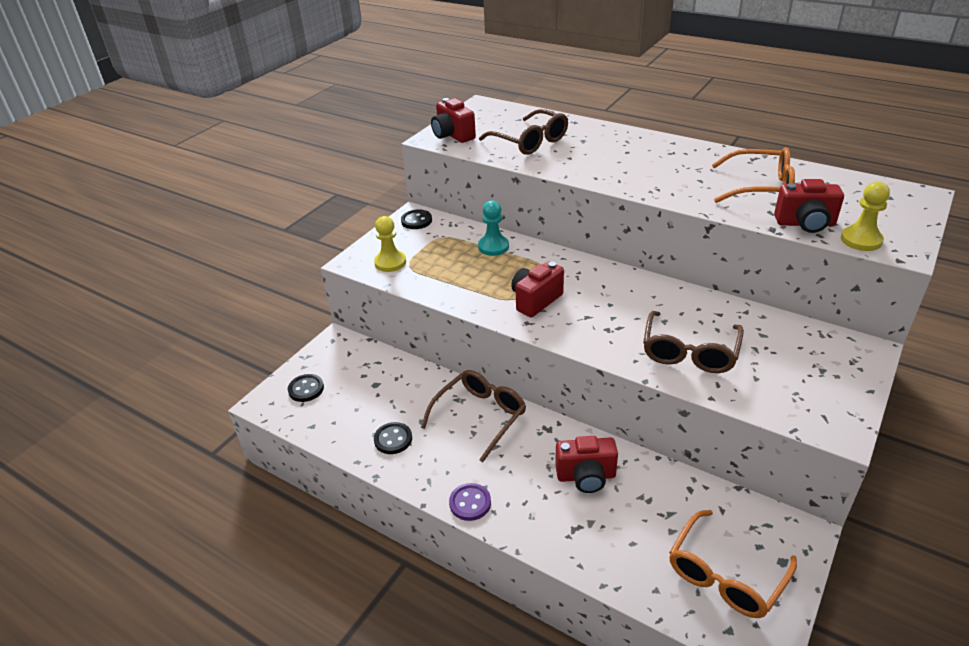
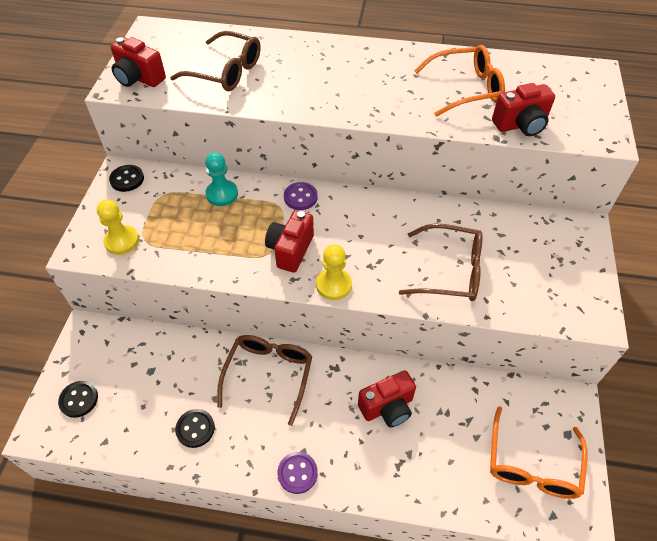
camera: 25 degrees left, 15 degrees up
(565, 263) = (300, 197): none -> purple button
(689, 352) = (450, 271): brown glasses -> brown glasses turned 75 degrees counterclockwise
(861, 240) = (571, 134): yellow pawn -> yellow pawn (333, 285)

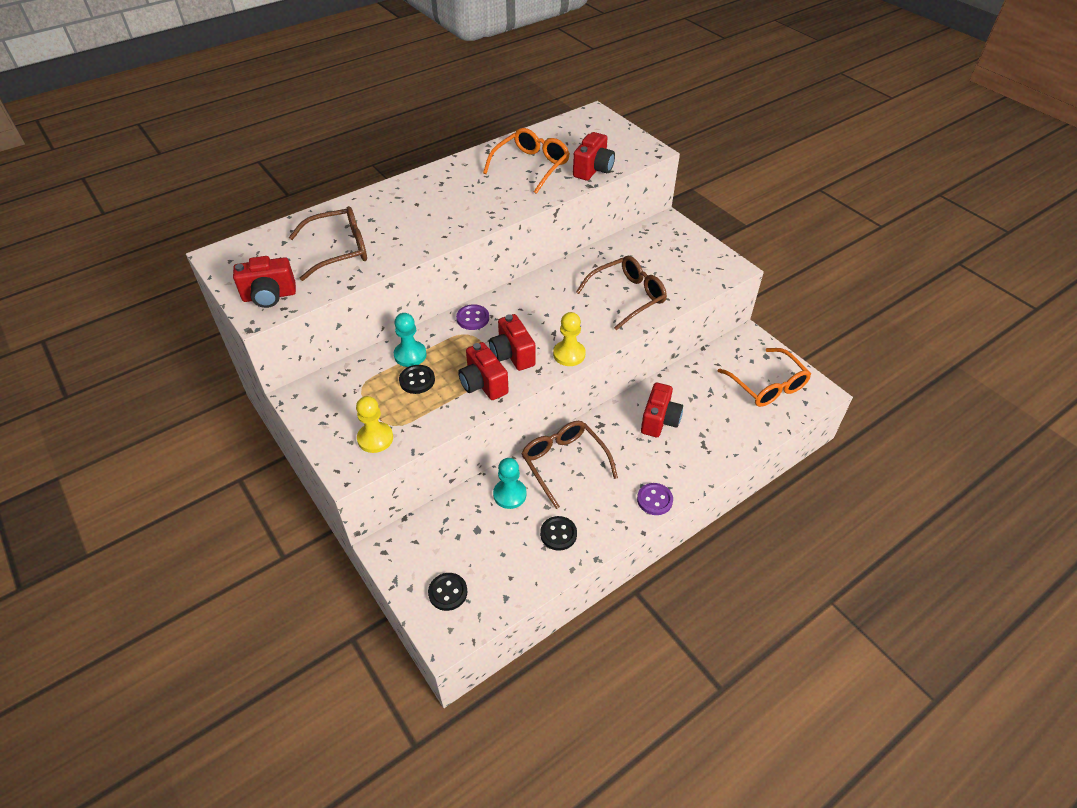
camera: 45 degrees left, 5 degrees down
(127, 179) = (313, 397): black button -> black button (417, 380)
(202, 364) = (509, 494): none -> turquoise pawn
(239, 257) = (483, 384): none -> red camera

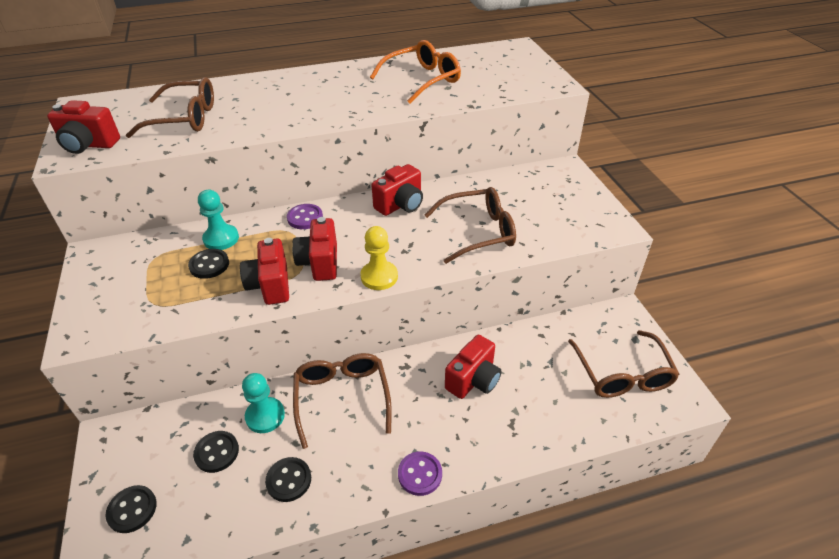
camera: 20 degrees right, 5 degrees down
(375, 438) = (127, 313): yellow pawn -> none
(488, 532) = (217, 452): none -> black button
(593, 170) = (484, 93): red camera -> red camera (400, 205)
(767, 385) = (622, 374): orange glasses -> brown glasses

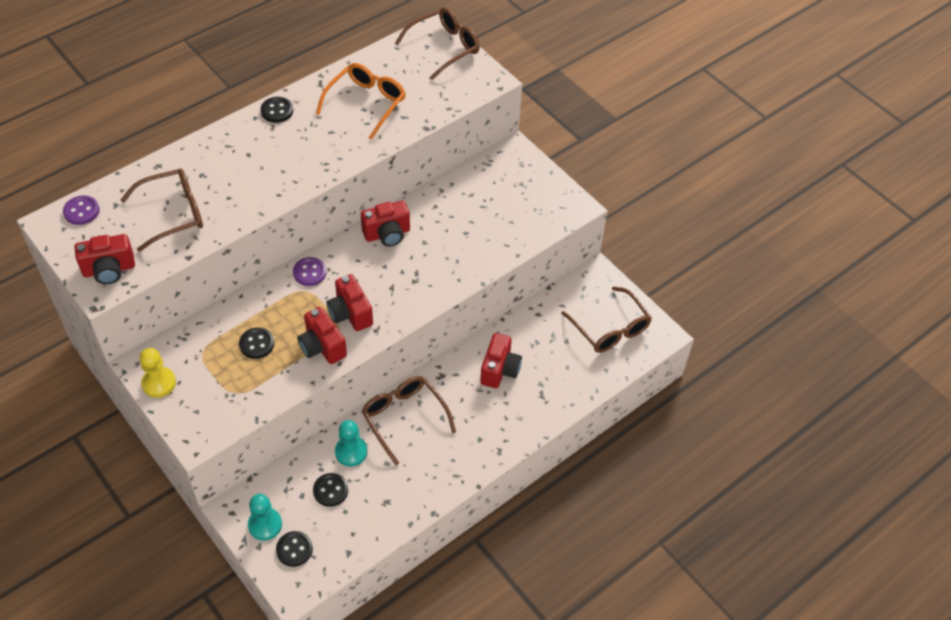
camera: 25 degrees left, 10 degrees up
(221, 239) = (248, 316): turquoise pawn -> turquoise pawn (265, 525)
(289, 480) = (398, 490): black button -> black button (277, 111)
(379, 277) = (406, 312): yellow pawn -> yellow pawn (159, 383)
(400, 205) = (387, 234): red camera -> red camera turned 45 degrees clockwise
(420, 474) = (490, 453): purple button -> purple button (81, 211)
(478, 232) = (466, 244): brown glasses -> brown glasses (444, 48)

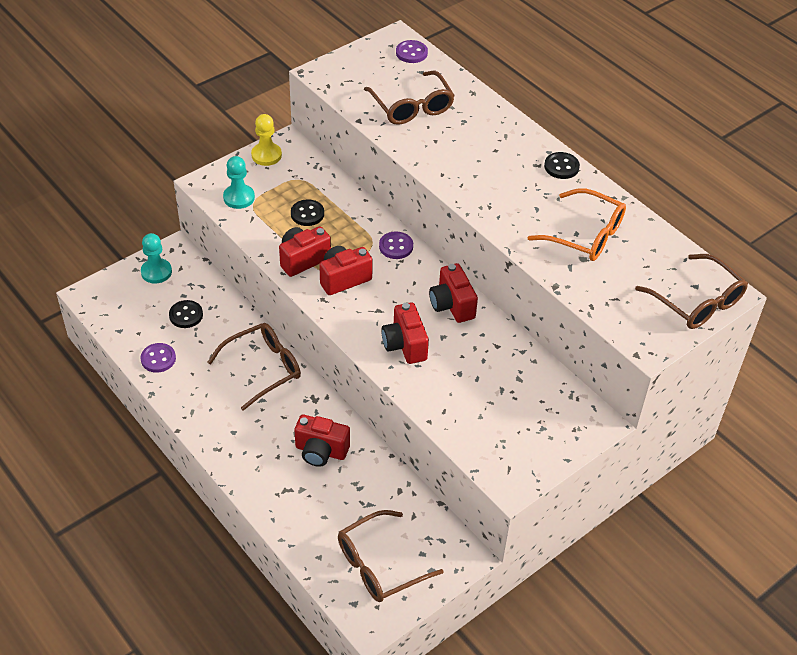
camera: 90 degrees right, 5 degrees down
(109, 270) = (343, 75): red camera -> red camera (405, 345)
(294, 549) = (128, 293): black button -> none
(351, 452) = (227, 328): turquoise pawn -> turquoise pawn (239, 198)
(389, 511) = (158, 359): none -> purple button

